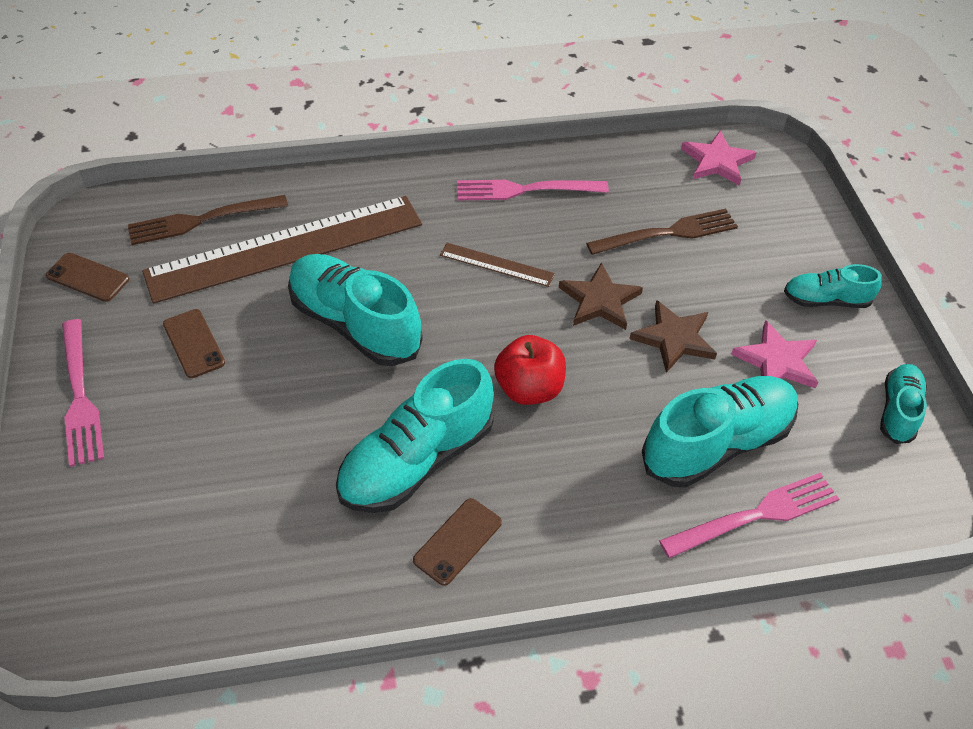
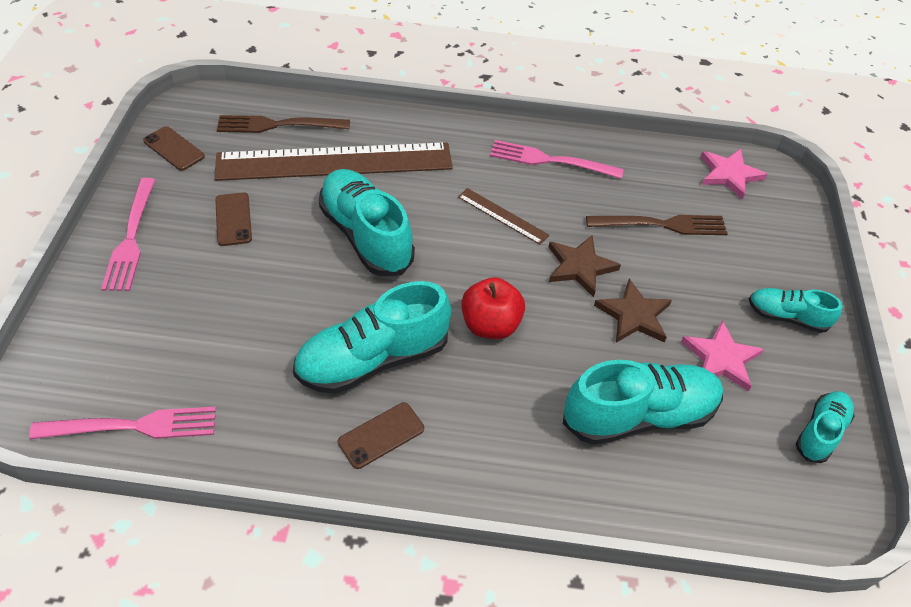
camera: 15 degrees right, 0 degrees up
(756, 515) = (652, 487): pink fork -> pink fork (134, 426)

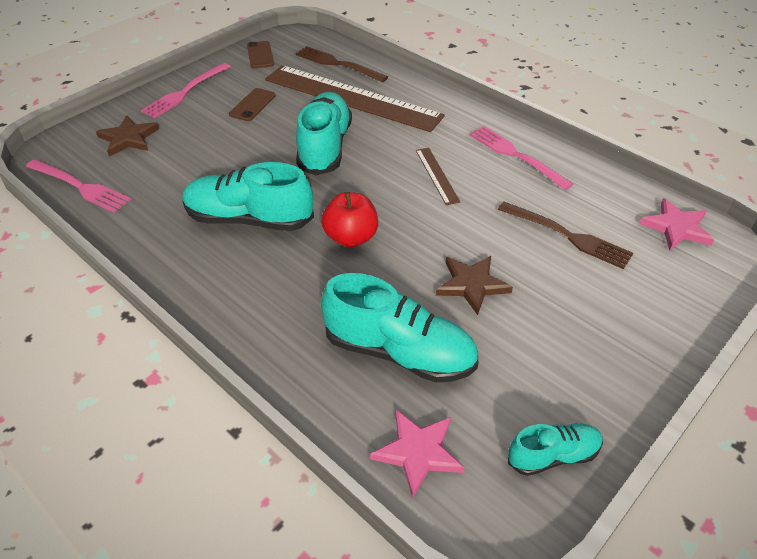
camera: 40 degrees right, 5 degrees down
(381, 435) = (205, 264): brown phone -> none
(580, 267) = (462, 233): brown star -> brown star (128, 138)
(721, 358) = (516, 351): pink star -> pink star (418, 452)
(786, 317) = (617, 354): turquoise shoe -> none

